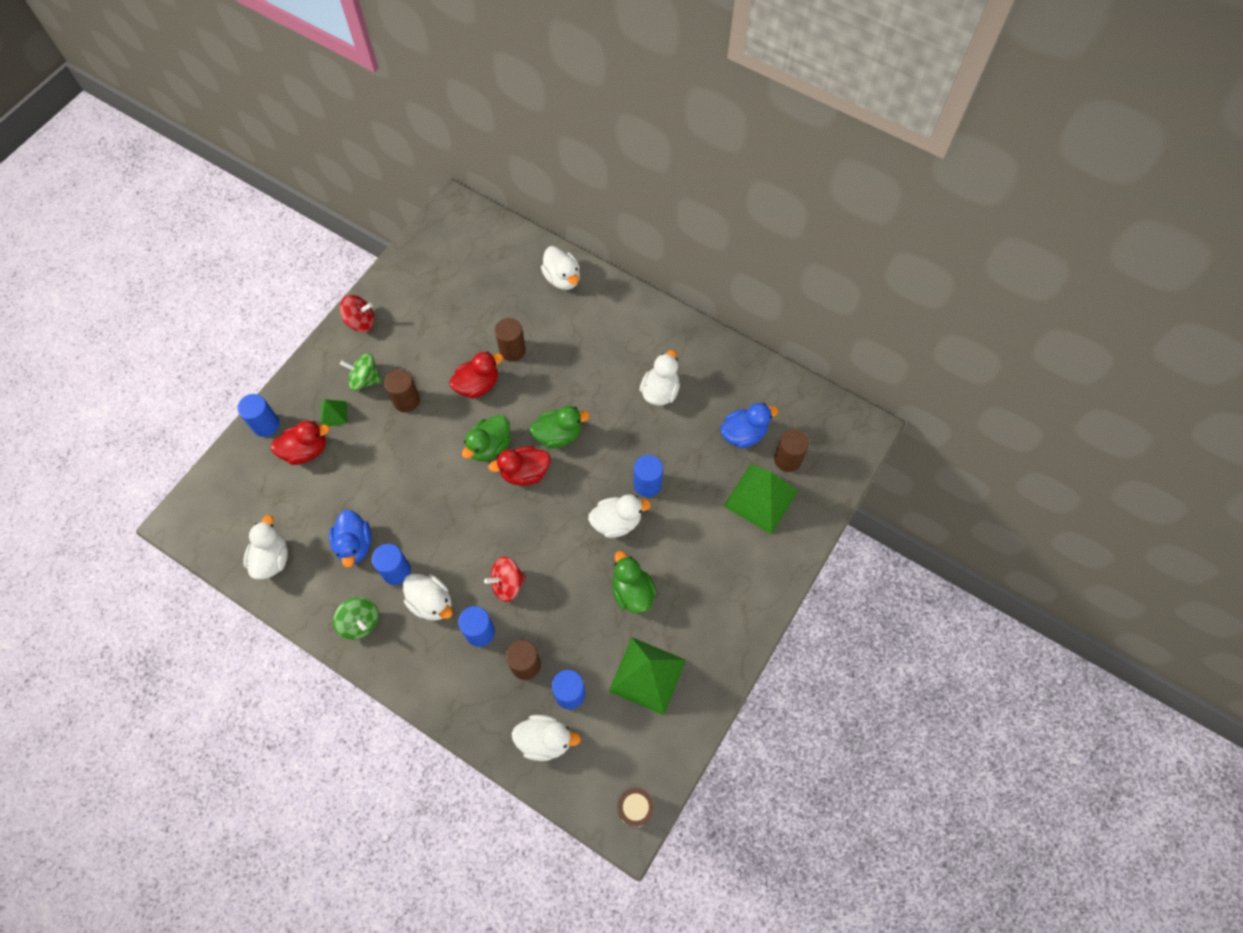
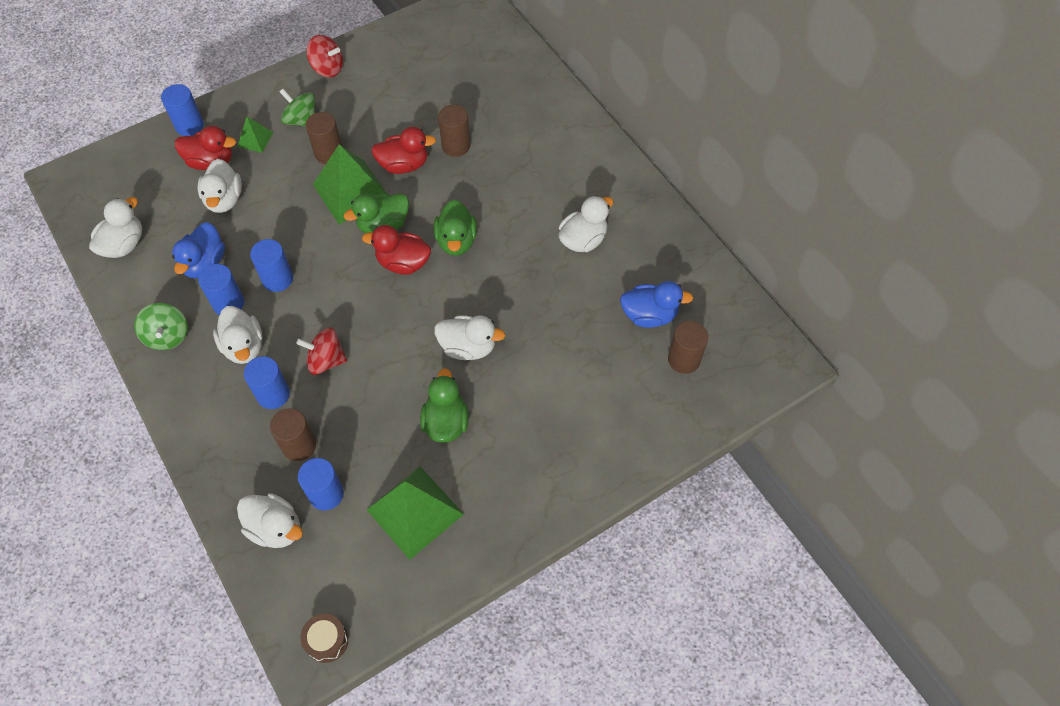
camera: 25 degrees right, 5 degrees down
(558, 435) = (456, 241): green duck -> green duck turned 75 degrees clockwise
(562, 278) = (542, 98): white duck -> white duck (224, 199)
(647, 484) = (520, 324): blue cylinder -> blue cylinder (277, 279)
(760, 498) = (633, 386): green pyramid -> green pyramid (351, 191)

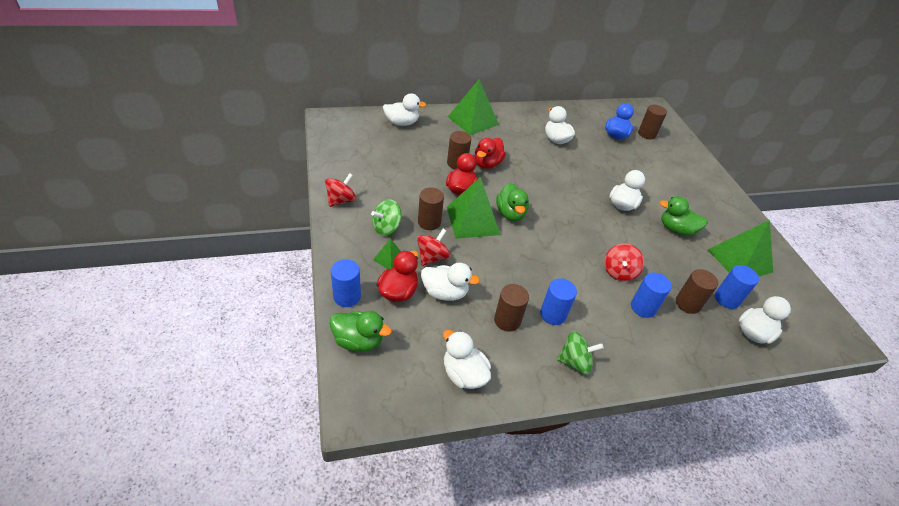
camera: 75 degrees left, 15 degrees down
(204, 263) = (507, 320): blue duck -> brown cylinder
(244, 346) = (596, 314): white duck -> white duck (402, 123)
(272, 173) = (432, 257): none -> red spinning top
(277, 279) = (538, 280): blue cylinder -> none
(327, 641) = (833, 326): brown drum -> none
(403, 263) = (547, 213): red duck -> red duck (487, 164)
(456, 241) = (537, 186): green duck -> green duck (358, 341)
(567, 134) = (473, 120): none -> green pyramid

